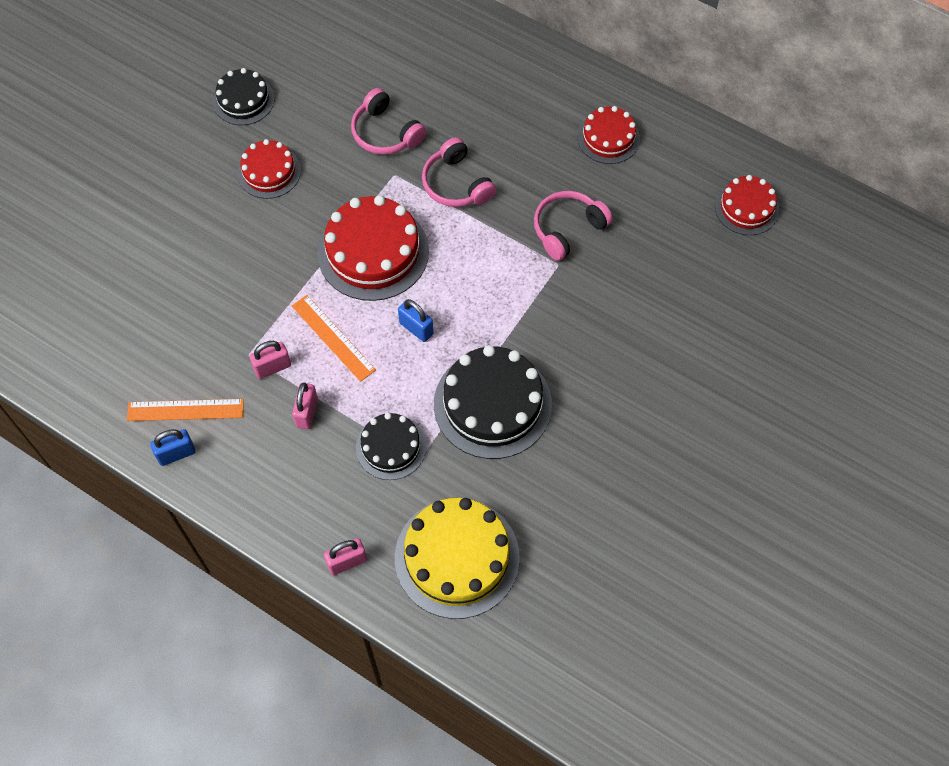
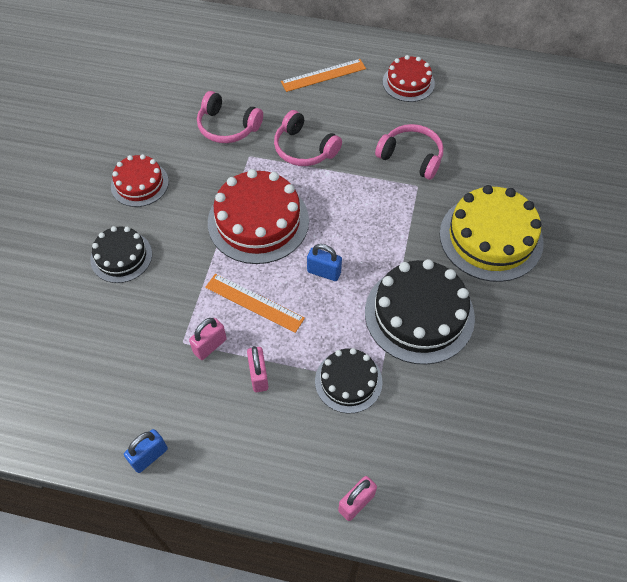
camera: 20 degrees left, 5 degrees down
(185, 410) = (142, 411): orange ruler -> orange ruler (323, 75)
(243, 100) = (94, 134): black cake -> black cake (121, 256)
(457, 557) = (454, 461): yellow cake -> yellow cake (491, 238)
(568, 229) = (411, 157): pink headphones -> pink headphones turned 90 degrees clockwise
(746, 208) = (539, 103): red cake -> none

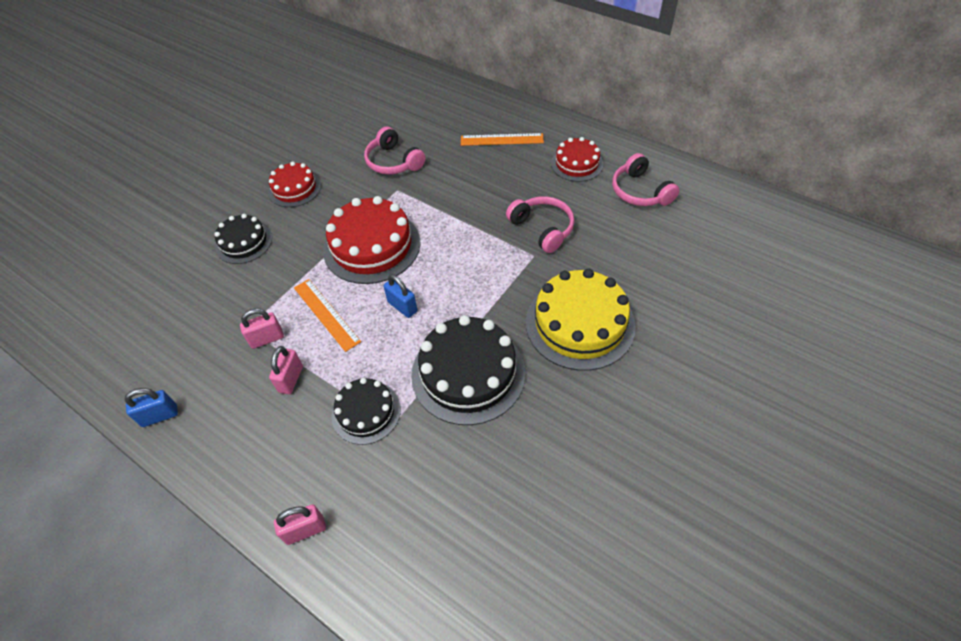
camera: 25 degrees right, 5 degrees down
(304, 149) = (448, 196): pink headphones -> pink headphones (640, 191)

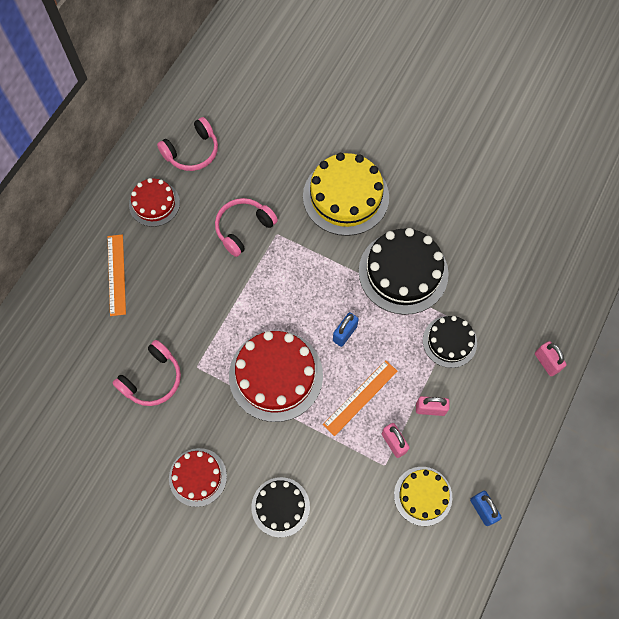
camera: 100 degrees left, 15 degrees up
(201, 359) = (423, 496): none -> yellow cake

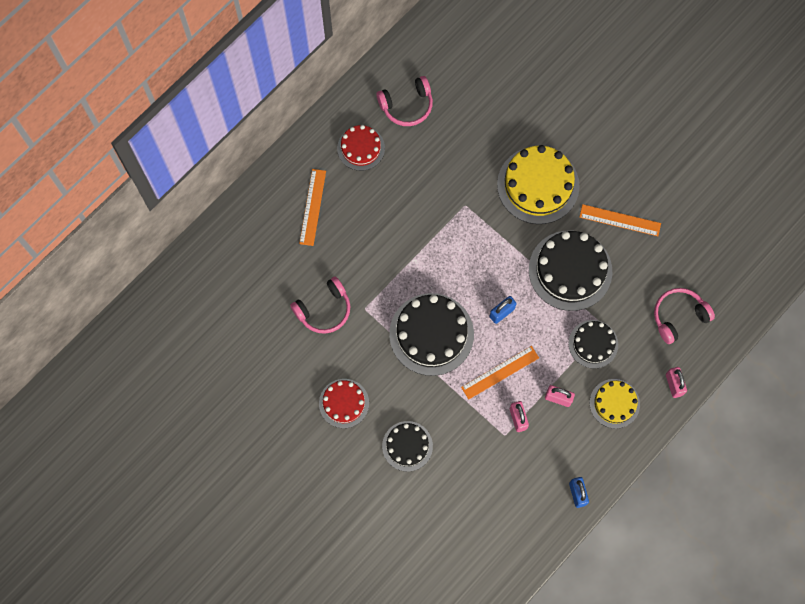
camera: 15 degrees right, 5 degrees up
(243, 229) = (436, 193): pink headphones -> pink headphones (678, 316)
(276, 375) = (431, 334): red cake -> black cake
(423, 496) = (530, 469): yellow cake -> yellow cake (614, 403)
(438, 210) = (620, 220): none -> orange ruler

